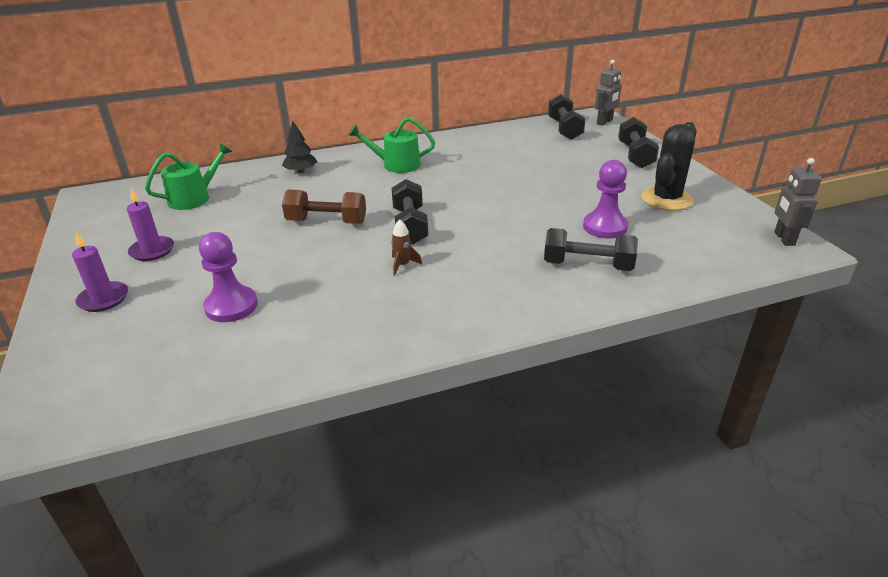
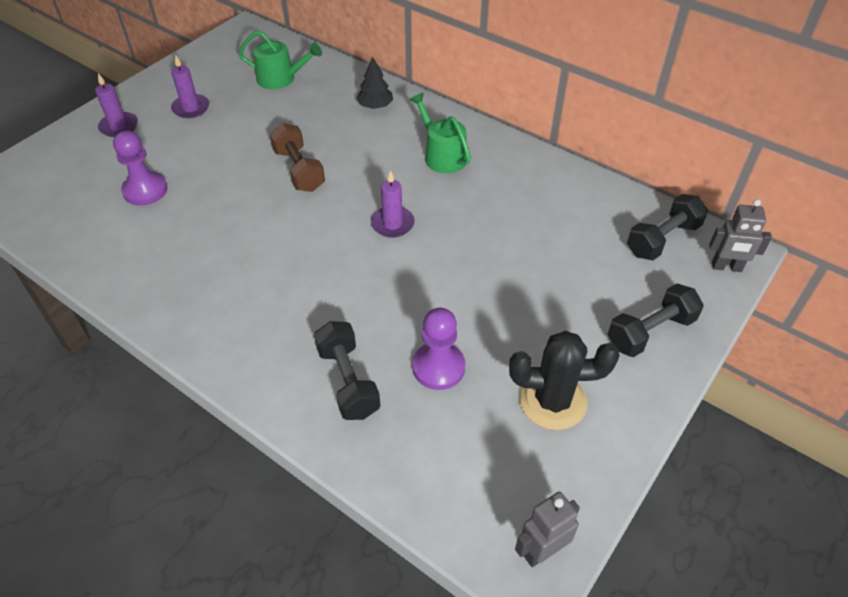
camera: 55 degrees right, 15 degrees up
(403, 265) = (261, 252): brown rocket -> none
(410, 226) = (330, 224): black dumbbell -> none
(443, 202) = (392, 224): none -> purple candle

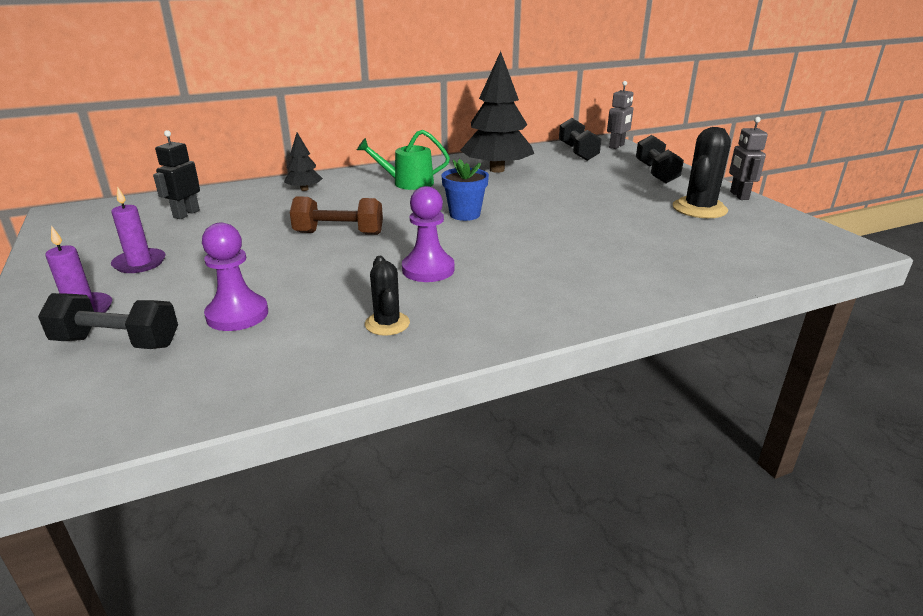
camera: 60 degrees left, 20 degrees down
(167, 265) = (387, 324): none -> black cactus
(280, 78) = (186, 214): green watering can -> black robot
(348, 381) = (634, 268): black dumbbell -> black dumbbell (117, 342)
(392, 224) = (465, 214): purple candle -> blue flower pot
(438, 367) = (643, 233): purple pawn -> purple pawn (428, 269)
(534, 198) = (497, 170): none -> black tree
(541, 551) = (831, 241): grey robot -> grey robot (738, 195)

